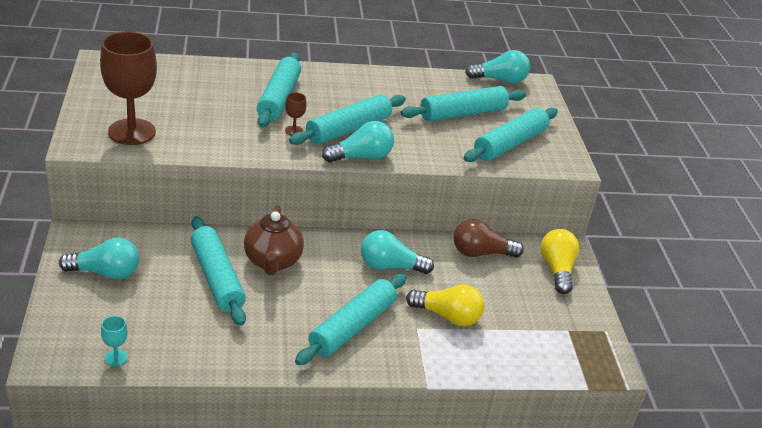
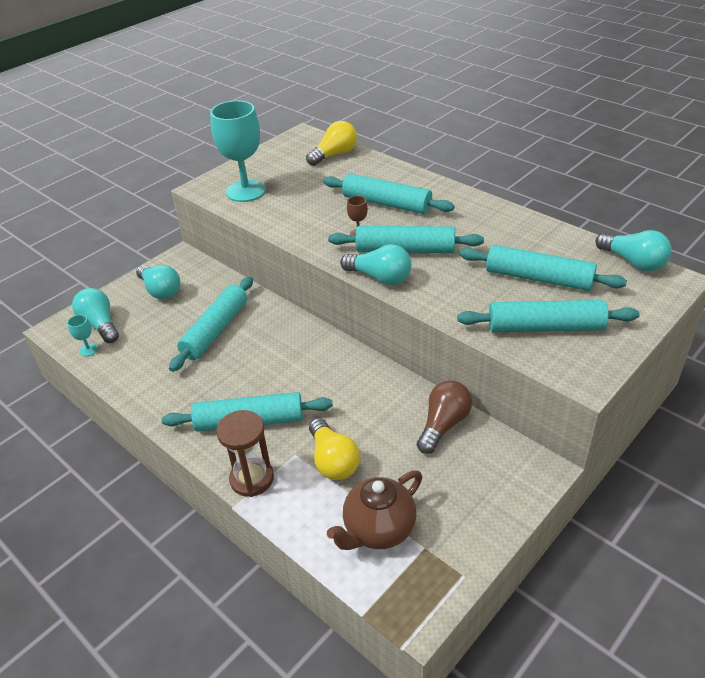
camera: 55 degrees right, 5 degrees up
(132, 132) = (246, 191): brown goblet -> turquoise goblet
(272, 262) = (267, 338): brown teapot -> brown teapot (378, 530)
(279, 98) = (386, 204): turquoise rolling pin -> turquoise rolling pin turned 60 degrees clockwise
(390, 266) = (347, 391): turquoise light bulb -> turquoise light bulb (100, 325)
(413, 362) = (252, 479): none -> brown hourglass
(481, 253) = (443, 425): brown light bulb -> brown light bulb turned 75 degrees clockwise
(557, 270) = (498, 484): yellow light bulb -> yellow light bulb (334, 155)

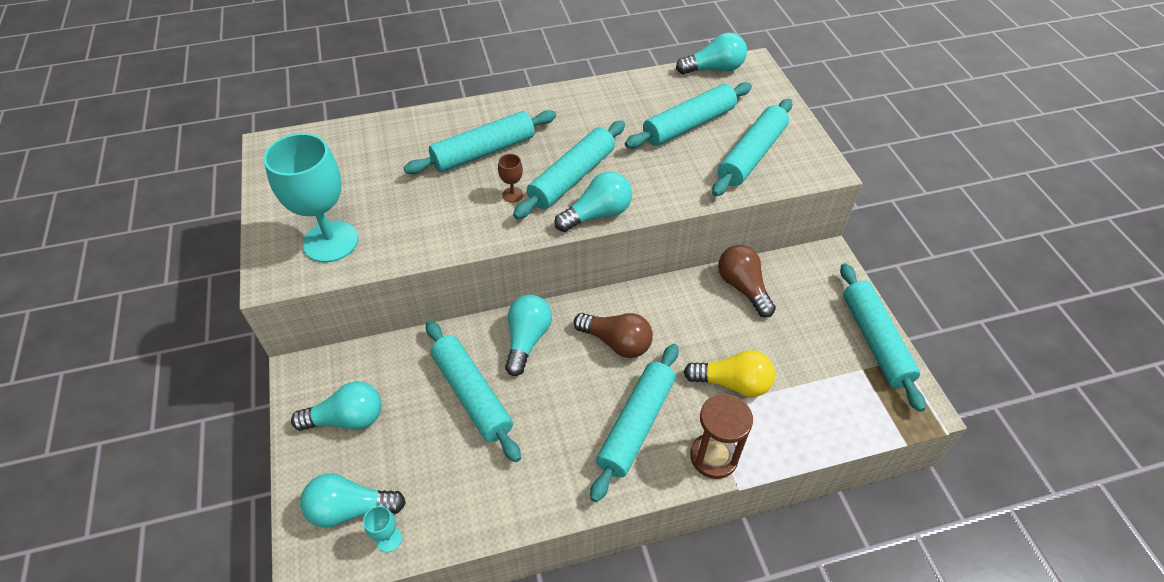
camera: 60 degrees left, 10 degrees up
(281, 332) = (527, 340): none -> turquoise light bulb
(317, 376) = (616, 342): none -> brown light bulb
(334, 155) = (347, 142): yellow light bulb -> none
(378, 530) = (828, 390): brown teapot -> none
(469, 545) = (875, 340): none -> turquoise rolling pin

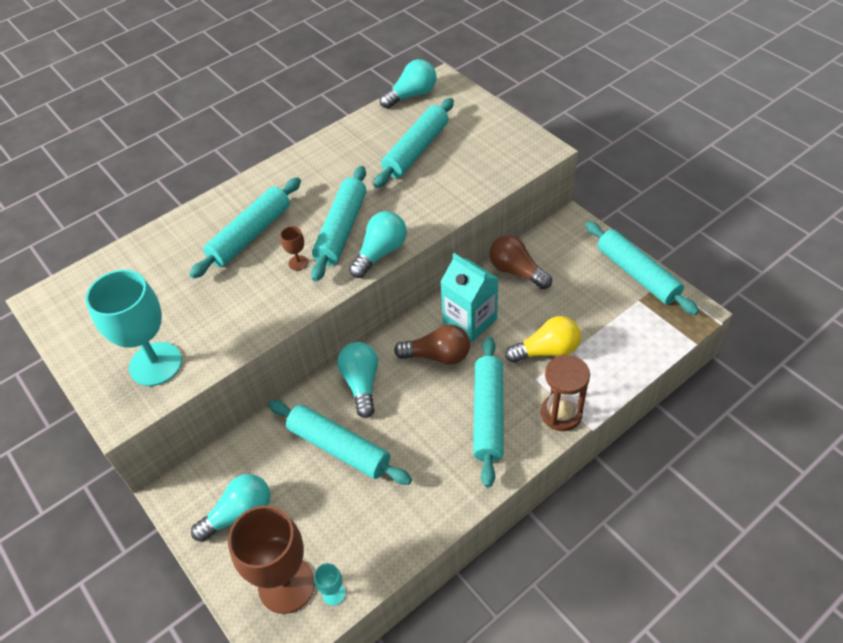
camera: 20 degrees left, 0 degrees up
(351, 509) = (286, 585): turquoise light bulb -> brown goblet
(668, 319) = (470, 320): none -> turquoise carton
(751, 155) = (481, 158): turquoise rolling pin -> none

